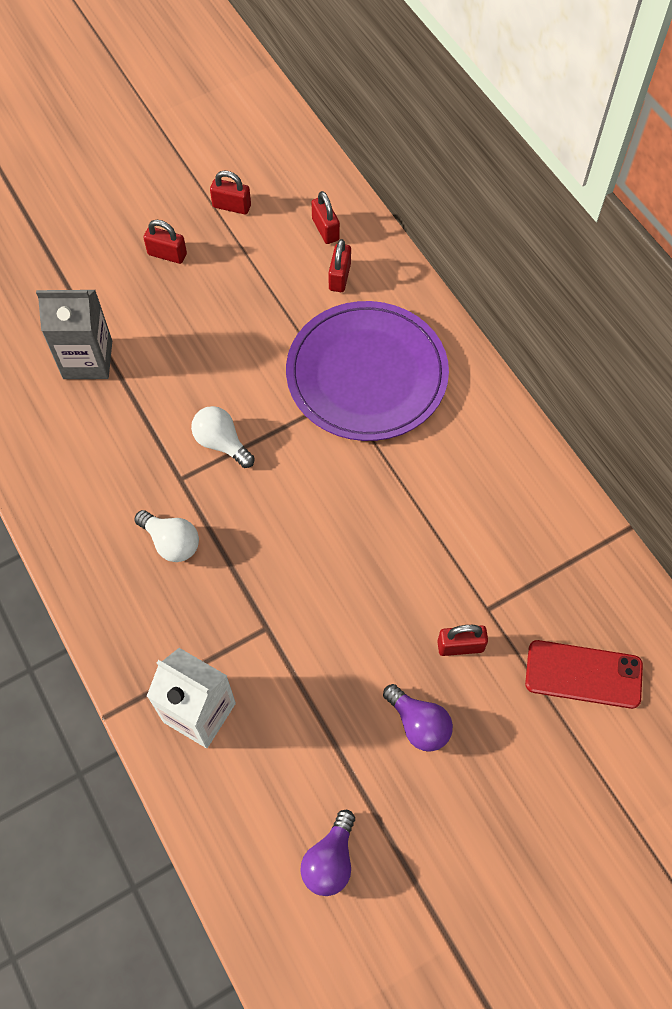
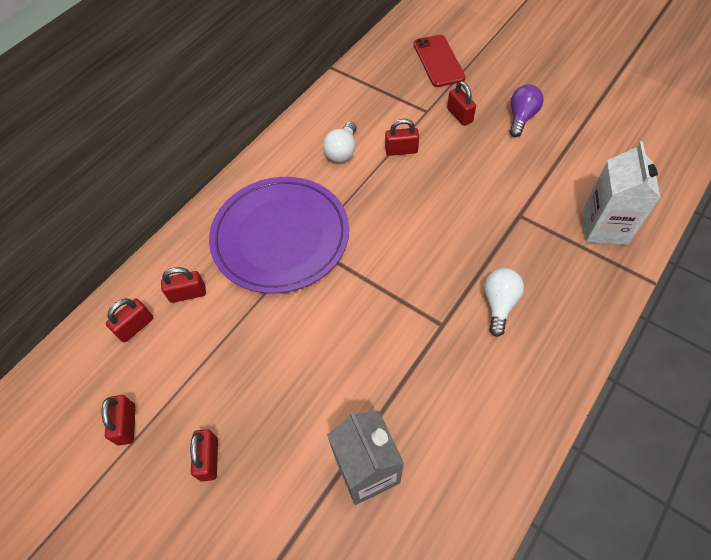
camera: 110 degrees left, 5 degrees down
(221, 443) = (393, 309): white light bulb -> white light bulb (342, 151)
(330, 860) = (629, 128): purple light bulb -> none
(432, 546) = (401, 150): none -> red padlock

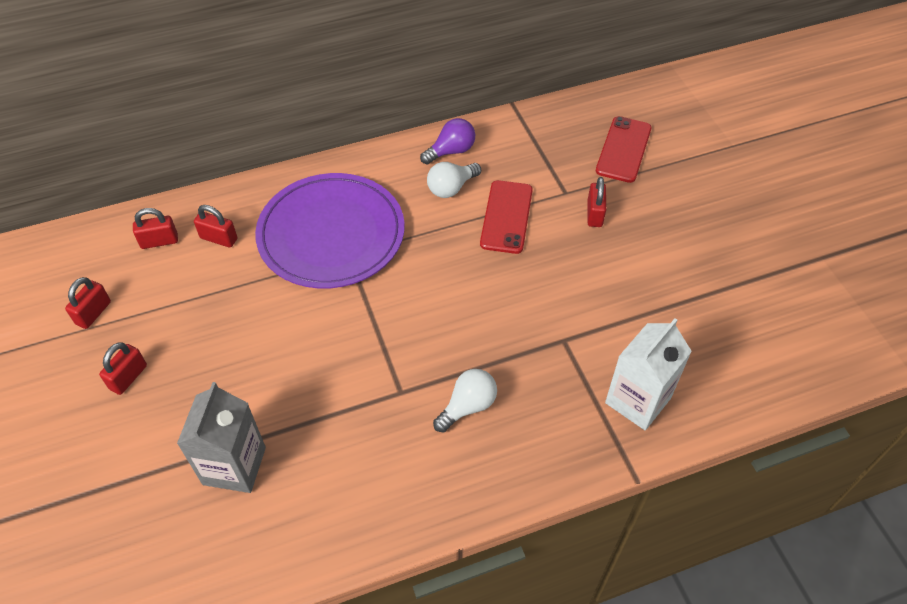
camera: 30 degrees right, 5 degrees down
(401, 150) = (506, 217): red padlock -> red phone
(521, 117) = (656, 249): purple light bulb -> purple light bulb (451, 151)

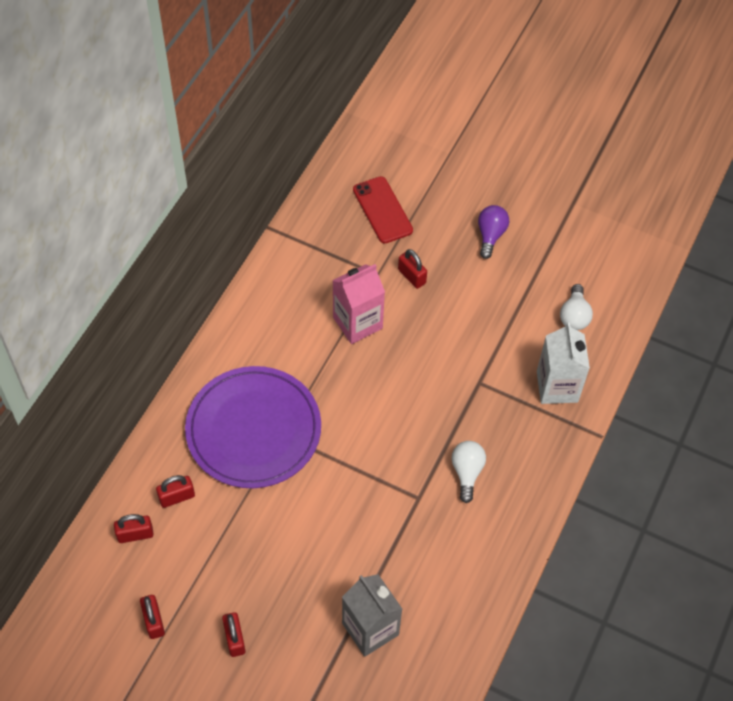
camera: 45 degrees left, 5 degrees up
(159, 241) = (135, 534): red padlock -> red padlock turned 45 degrees clockwise
(451, 151) = (266, 300): purple light bulb -> purple light bulb (490, 235)
(451, 188) = (297, 329): white light bulb -> white light bulb (574, 316)
(506, 217) = (357, 323): red phone -> pink carton

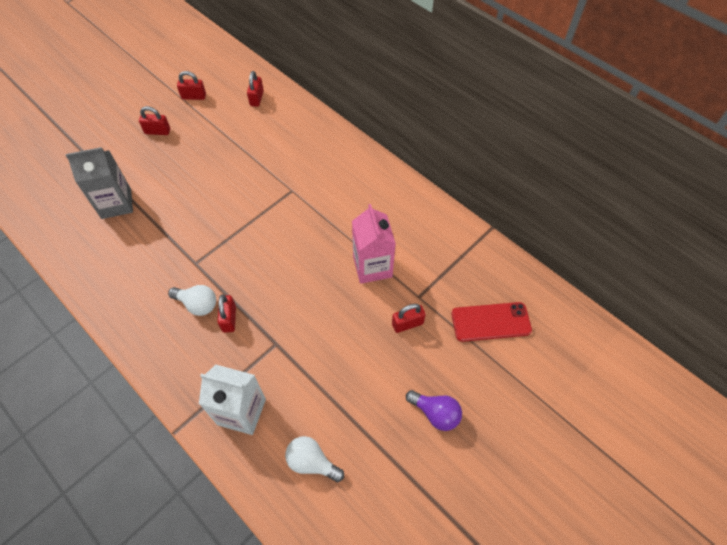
camera: 110 degrees right, 0 degrees up
(177, 497) = (272, 123): red padlock -> red padlock (229, 319)
(253, 430) = (303, 174): purple plate -> none

